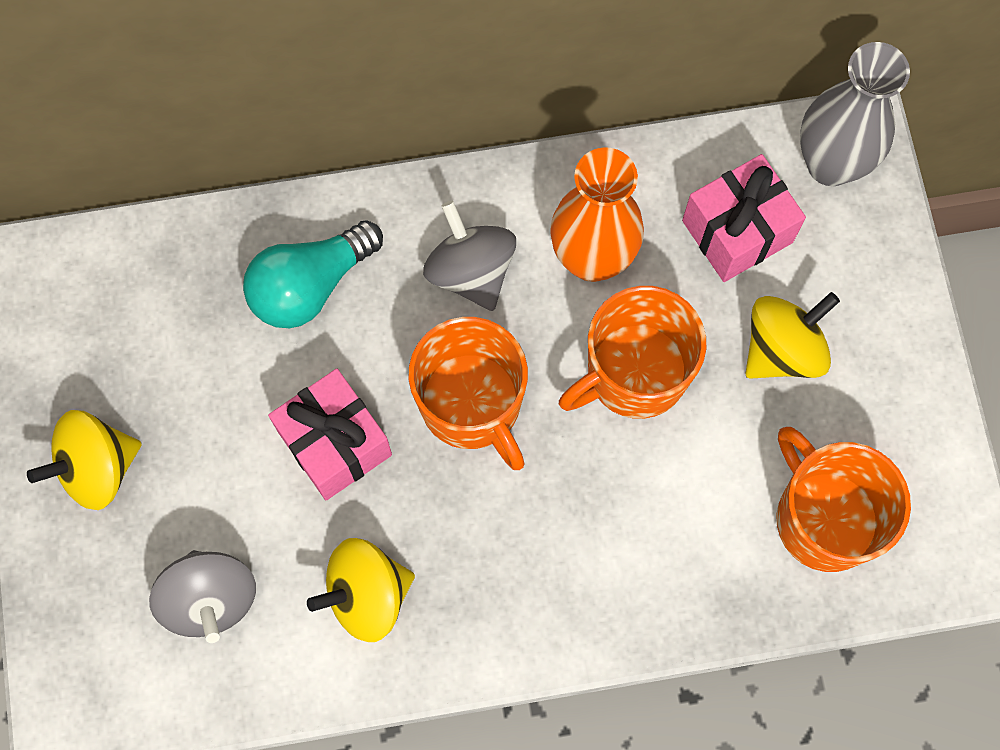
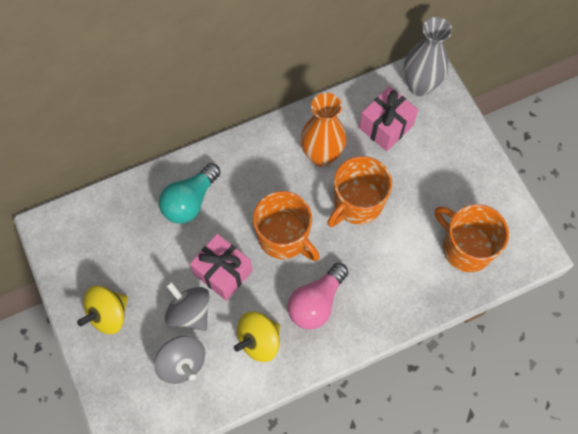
camera: 15 degrees left, 5 degrees down
(471, 271) = (266, 175): grey spinning top -> grey spinning top (190, 312)
(497, 550) = (316, 302): none -> pink light bulb
(783, 349) = (423, 175): yellow spinning top -> none

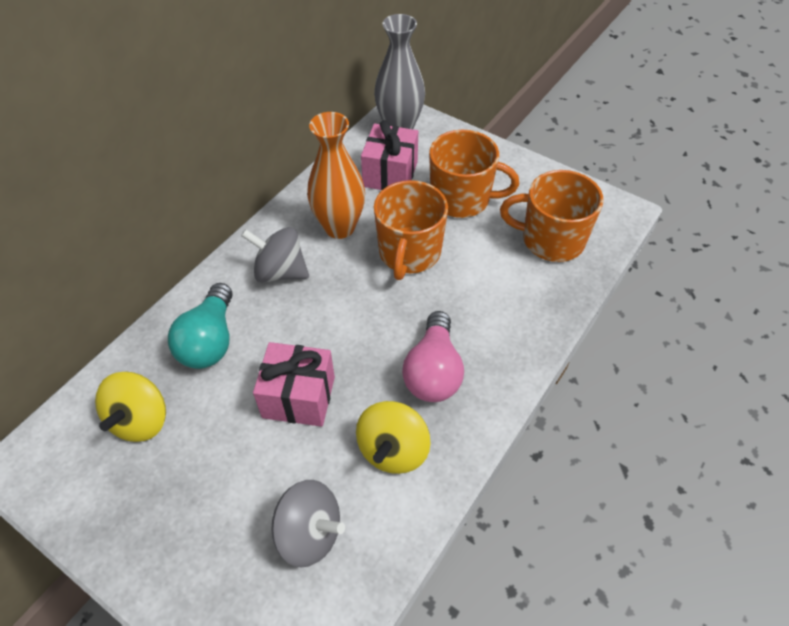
camera: 30 degrees left, 15 degrees down
(108, 314) = (169, 529): yellow spinning top -> yellow spinning top (140, 420)
(190, 312) = (283, 465): grey spinning top -> grey spinning top (280, 272)
(284, 237) = (350, 323): orange mug -> orange mug (462, 199)

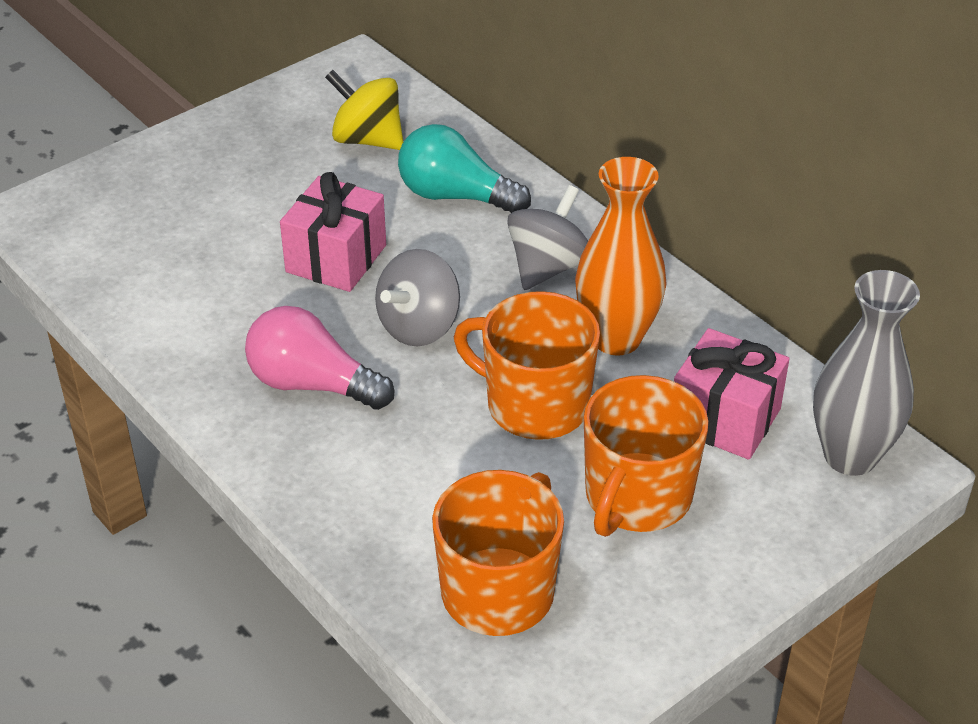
camera: 105 degrees right, 10 degrees down
(309, 533) = (163, 245): grey spinning top -> grey spinning top (419, 326)
(393, 450) = (221, 325): yellow spinning top -> none

